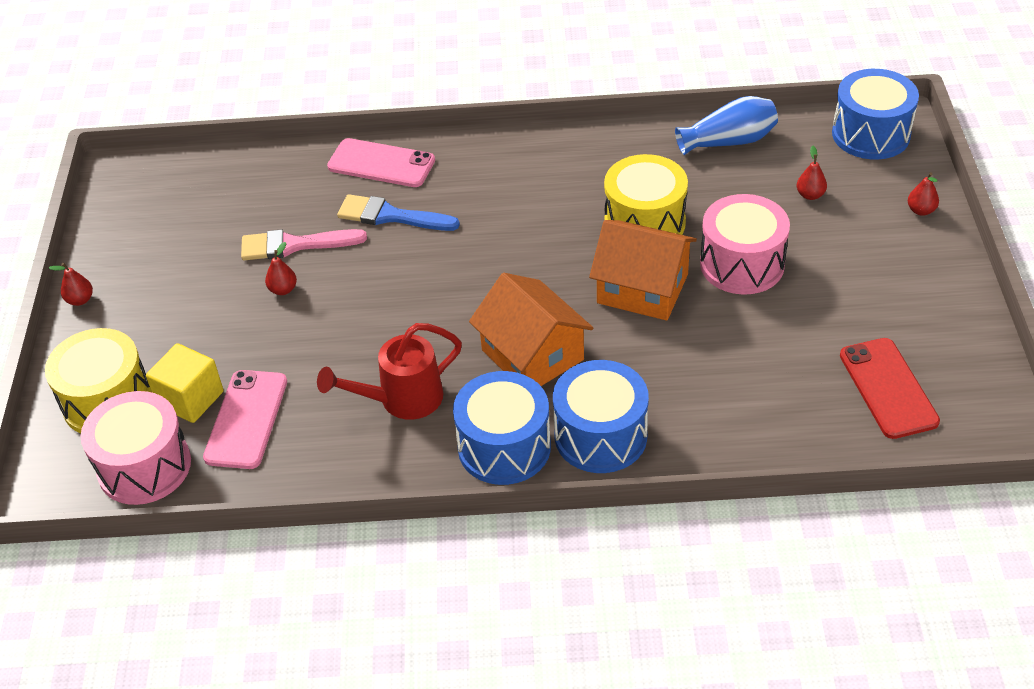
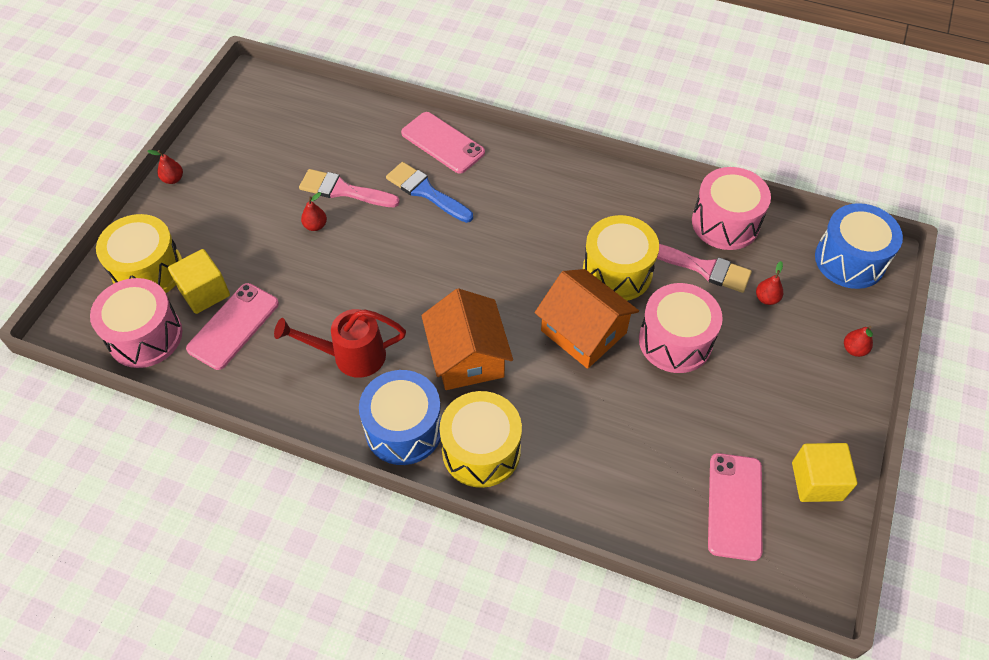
camera: 20 degrees right, 10 degrees up
(600, 436) = (481, 450): blue drum -> yellow drum
(729, 141) = (725, 223): blue vase -> pink drum
(731, 189) = (703, 268): none -> pink brush
(888, 388) = (734, 506): red phone -> pink phone
(953, 337) = (817, 481): none -> yellow cube

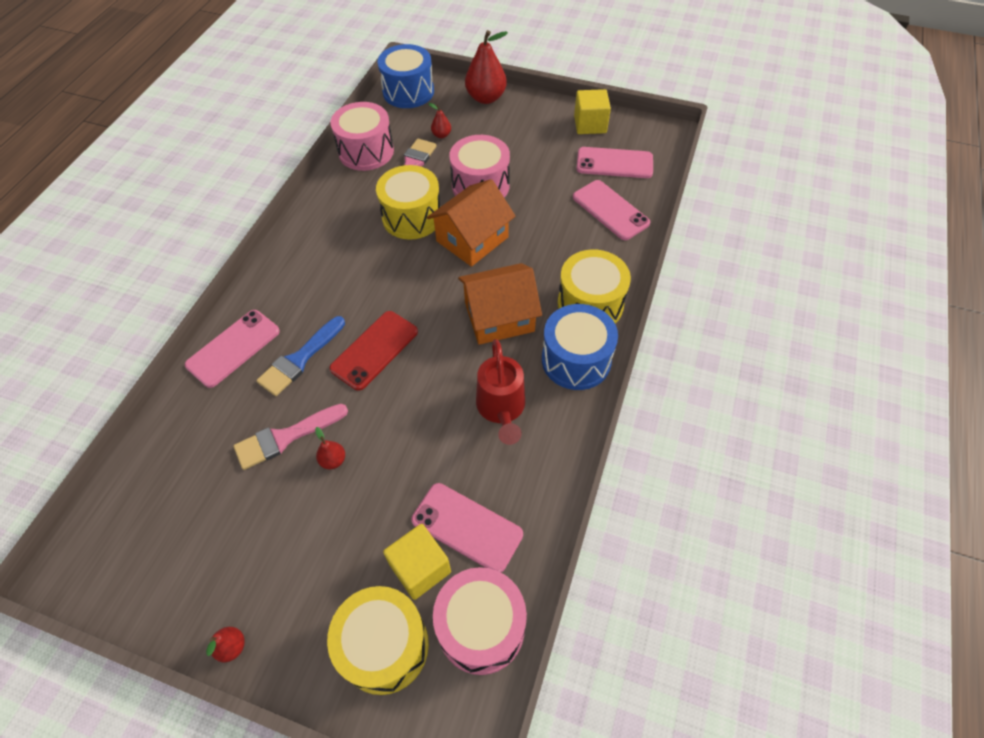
camera: 90 degrees left, 0 degrees up
(343, 190) = (285, 437): pink brush -> pink brush turned 45 degrees clockwise
(432, 248) = (375, 350): none -> red phone
(640, 490) = (610, 210): none -> pink phone
(854, 349) = (486, 98): red pear -> red pear, size x2.12

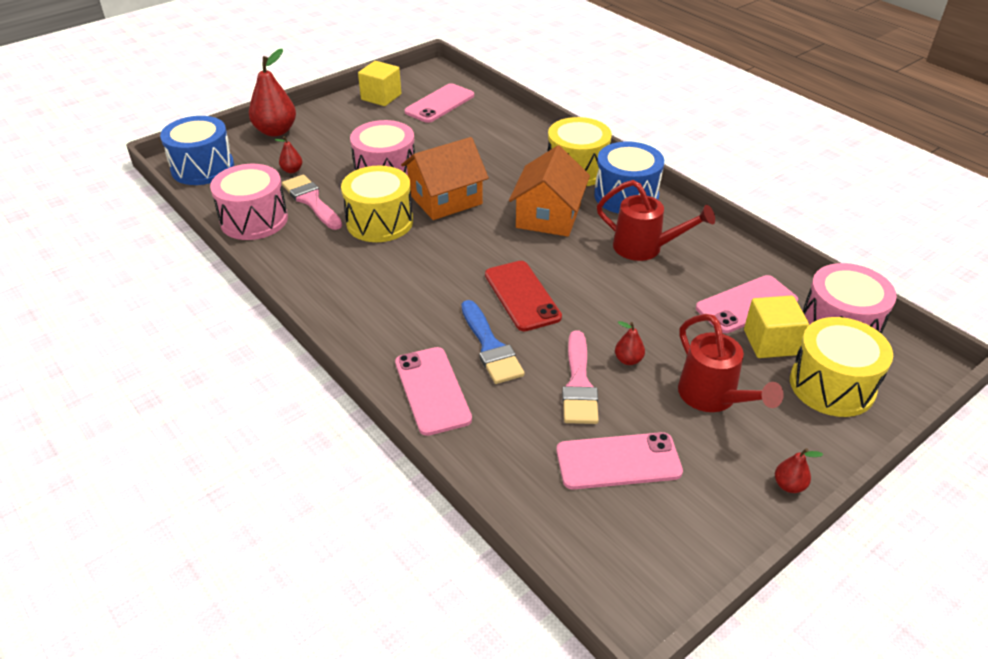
camera: 60 degrees left, 15 degrees down
(317, 545) = (712, 397): none -> red watering can
(472, 239) = (445, 199): orange house -> orange house turned 75 degrees clockwise
(610, 210) = (488, 124): pink phone -> pink phone (618, 461)

